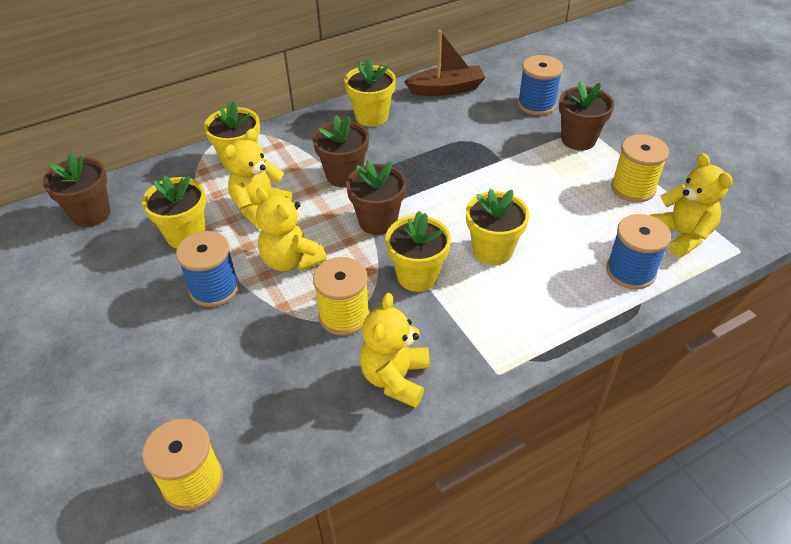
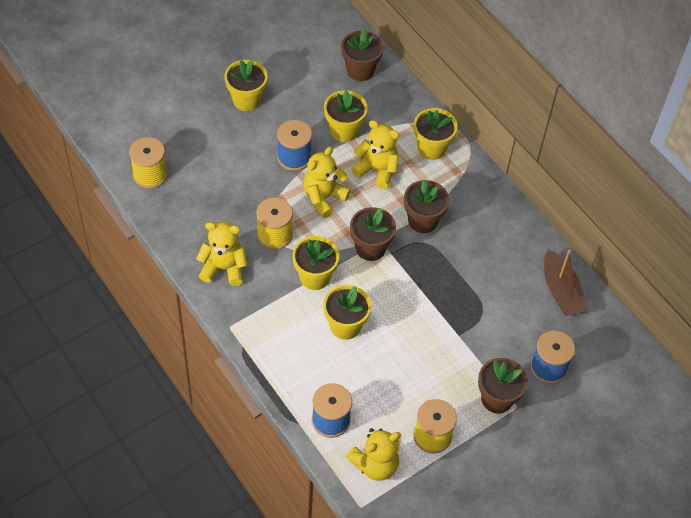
camera: 80 degrees right, 10 degrees up
(371, 117) = (506, 234): yellow flower pot -> yellow flower pot (246, 100)

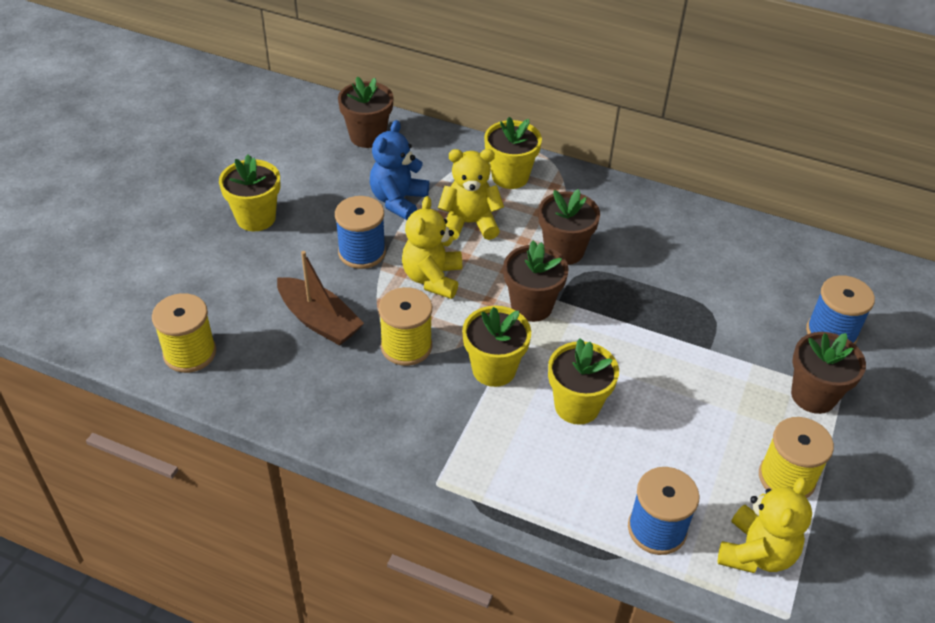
camera: 30 degrees left, 10 degrees down
(224, 268) = (372, 416): yellow teddy bear -> none
(344, 130) = (398, 201): yellow flower pot -> blue teddy bear
(561, 291) = (768, 251): brown boat -> brown boat (319, 320)

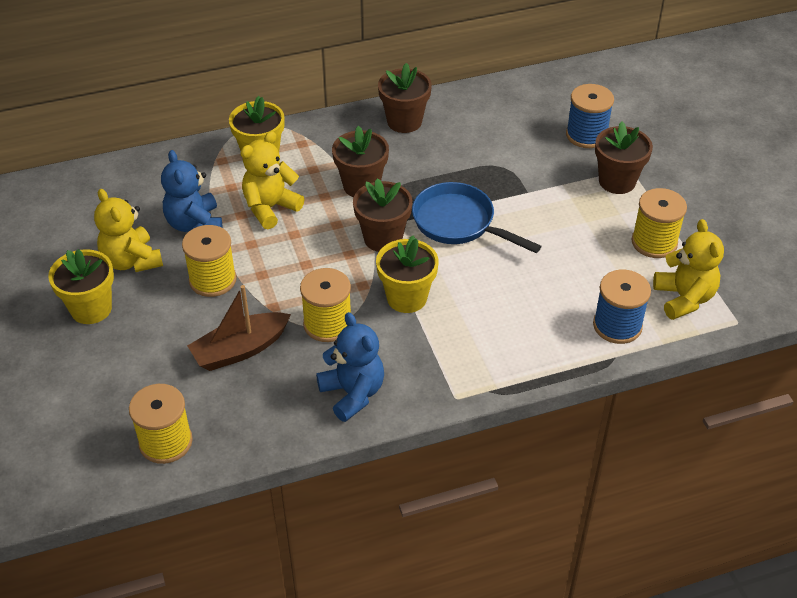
camera: 40 degrees left, 0 degrees up
(319, 320) = (240, 350): brown boat -> brown boat turned 150 degrees clockwise
(360, 417) = (353, 393): none -> blue teddy bear
(362, 252) = (212, 280): blue spool -> yellow spool
(367, 136) = (108, 190): brown flower pot -> brown flower pot (404, 121)
(432, 278) = (290, 264): yellow teddy bear -> yellow teddy bear (131, 261)
(577, 406) = (487, 284): yellow flower pot -> none
(612, 336) = (459, 223): none -> blue pan

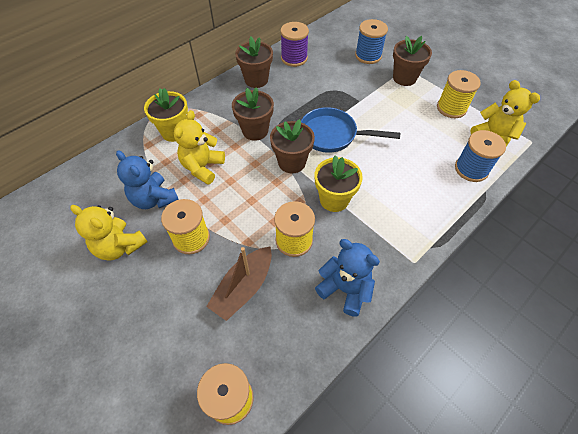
camera: 25 degrees left, 10 degrees up
(91, 309) = (106, 301): yellow flower pot -> none
(476, 107) = (294, 58): none -> purple spool

